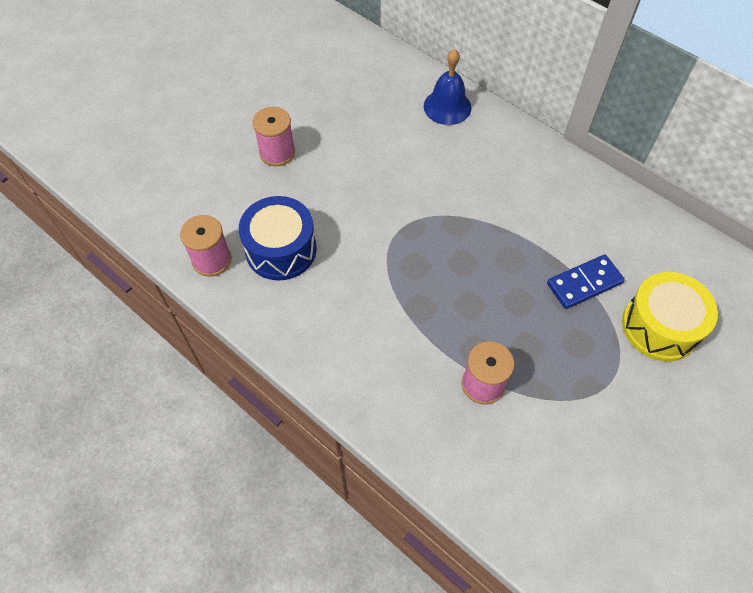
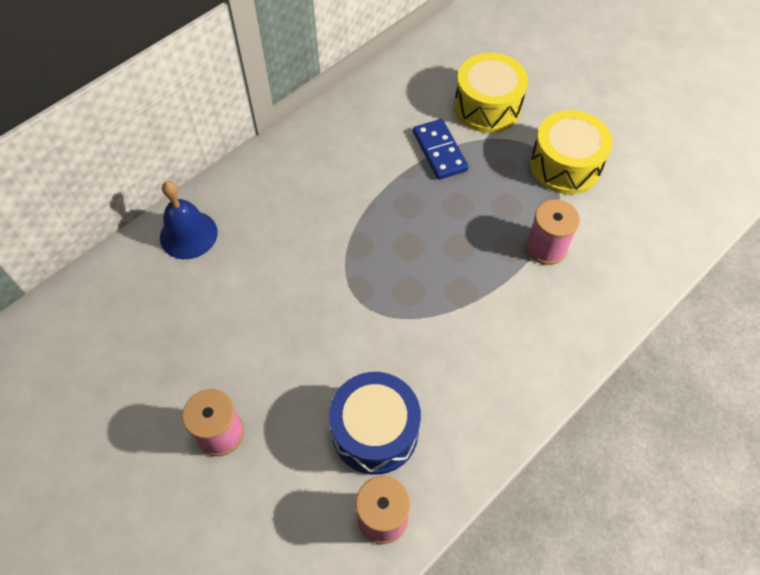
camera: 85 degrees left, 0 degrees up
(596, 406) = (565, 165): none -> yellow drum

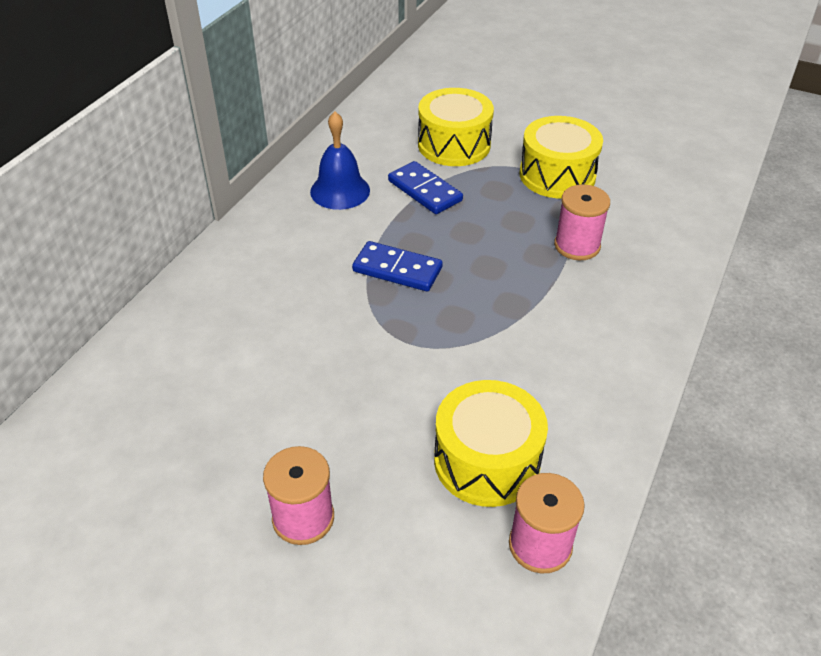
camera: 20 degrees left, 15 degrees down
(188, 234) = (174, 329): blue bell -> blue bell (340, 191)
(375, 431) = (487, 461): blue drum -> yellow drum
(382, 228) = (397, 269): none -> blue domino

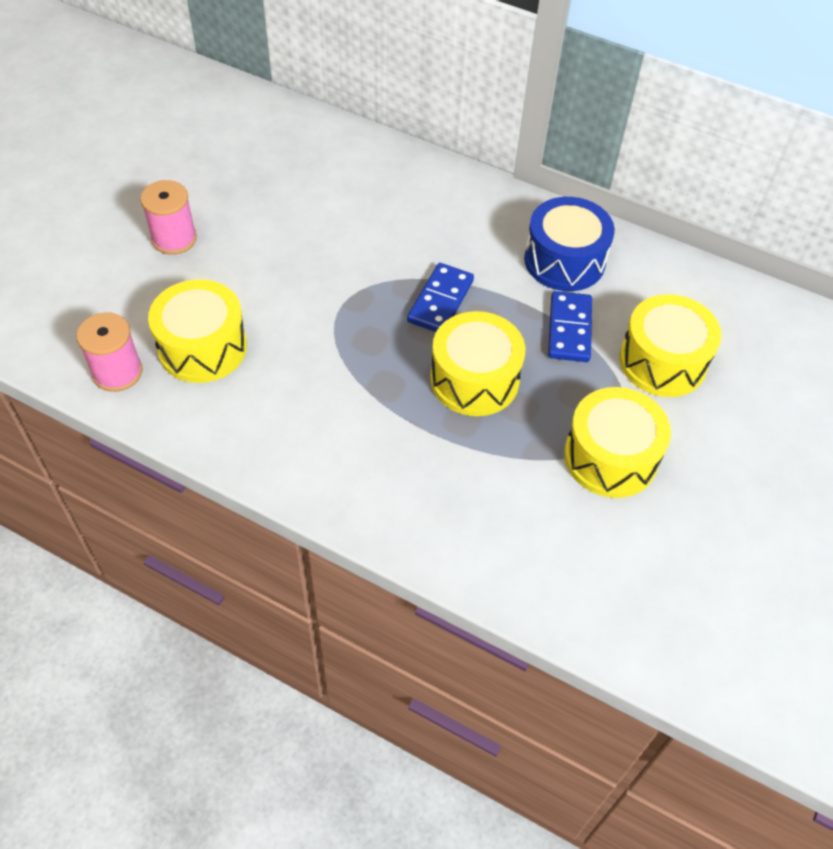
camera: 90 degrees right, 10 degrees up
(340, 191) = (564, 260): blue bell -> blue drum
(425, 191) = (569, 329): blue domino -> blue domino turned 45 degrees counterclockwise
(493, 247) = (474, 379): none -> yellow drum
(577, 245) = (477, 455): pink spool -> none

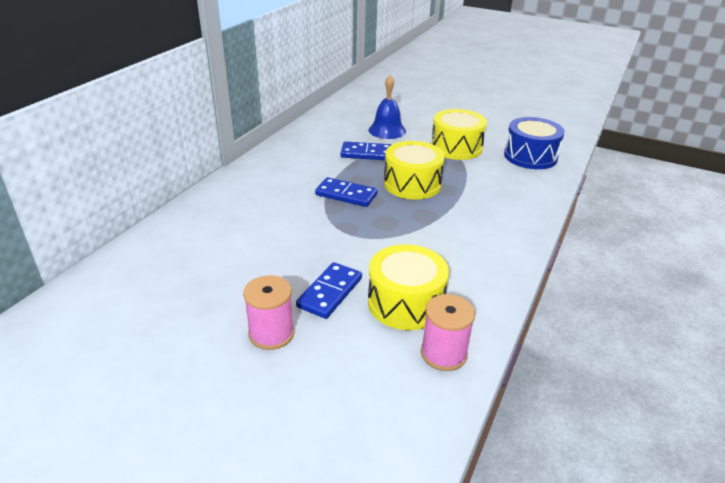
camera: 90 degrees left, 20 degrees down
(230, 282) = (329, 292): none -> blue domino
(564, 260) = (309, 152): blue drum -> blue drum (530, 156)
(662, 361) = (387, 130): yellow drum -> blue bell

